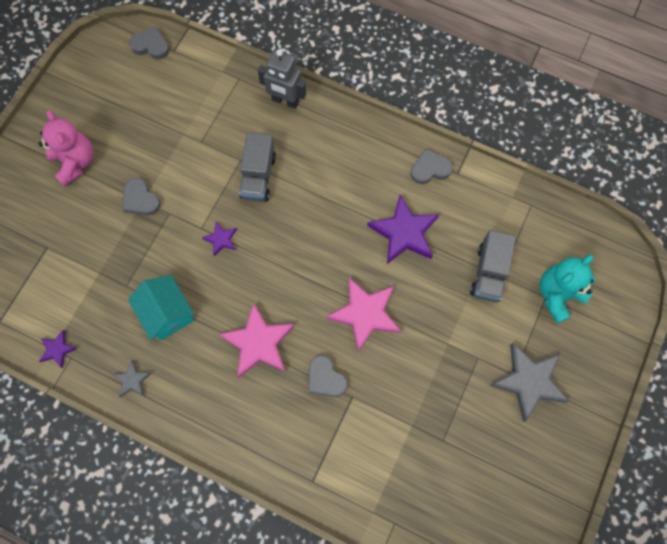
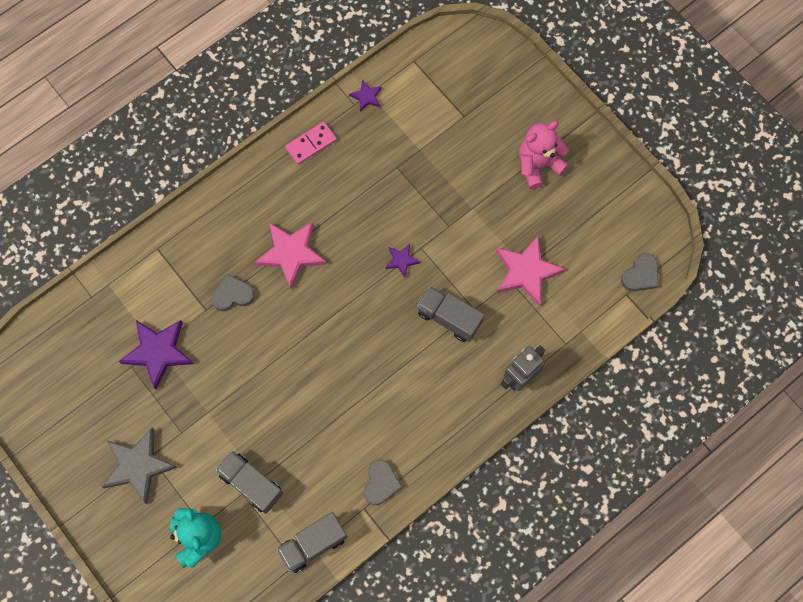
camera: 115 degrees right, 0 degrees up
(75, 162) = (538, 165): pink teddy bear -> pink teddy bear turned 150 degrees clockwise
(132, 380) = (311, 144): grey star -> pink domino
(141, 200) = (474, 207): grey heart -> none
(167, 313) = (355, 191): turquoise house -> none
(365, 314) = (270, 354): pink star -> pink star (526, 272)
(404, 232) = (328, 425): purple star -> purple star (158, 352)
(508, 199) = (313, 544): none -> grey truck

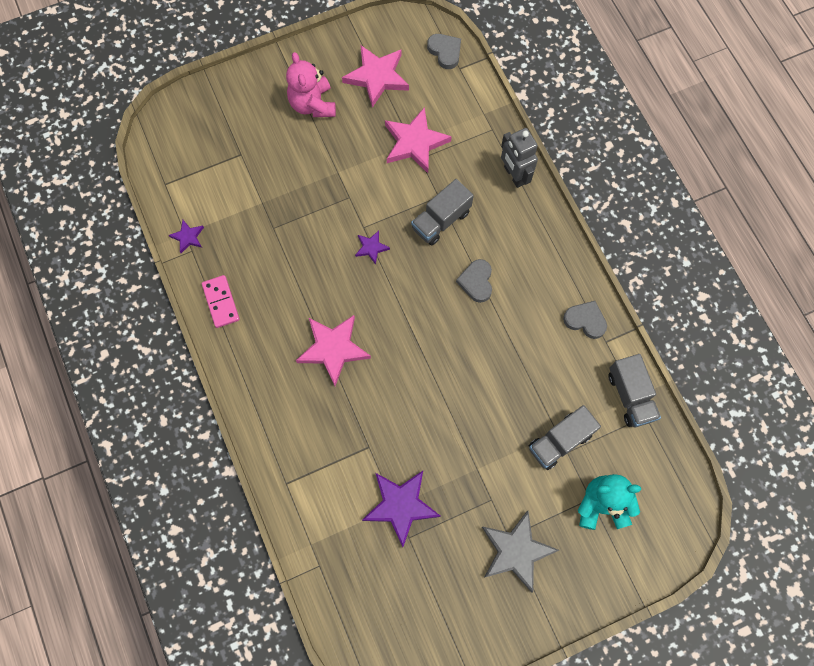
camera: 75 degrees left, 0 degrees up
(232, 295) = (360, 416): grey heart -> grey heart (476, 282)
(589, 216) = (377, 77): none -> pink star

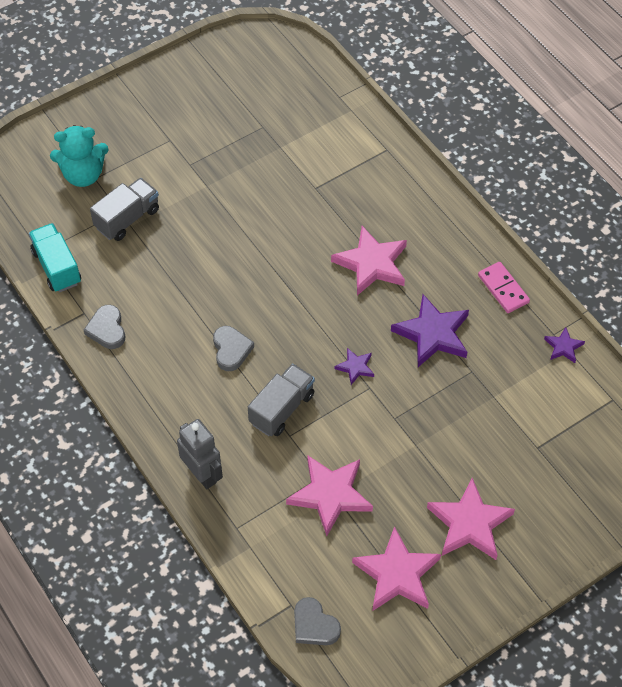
camera: 170 degrees right, 15 degrees down
(313, 104) = (469, 523): pink teddy bear -> pink star
(400, 505) = (275, 148): purple star -> purple star (433, 334)
(516, 551) = (162, 130): grey star -> none
(585, 320) = (107, 329): grey heart -> grey heart turned 60 degrees clockwise
(630, 396) = (57, 267): grey truck -> turquoise truck

